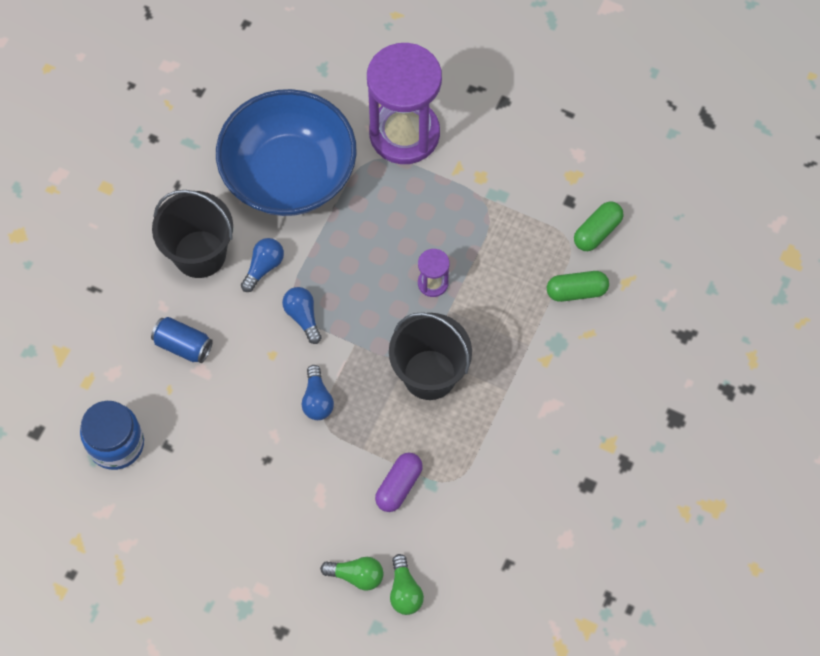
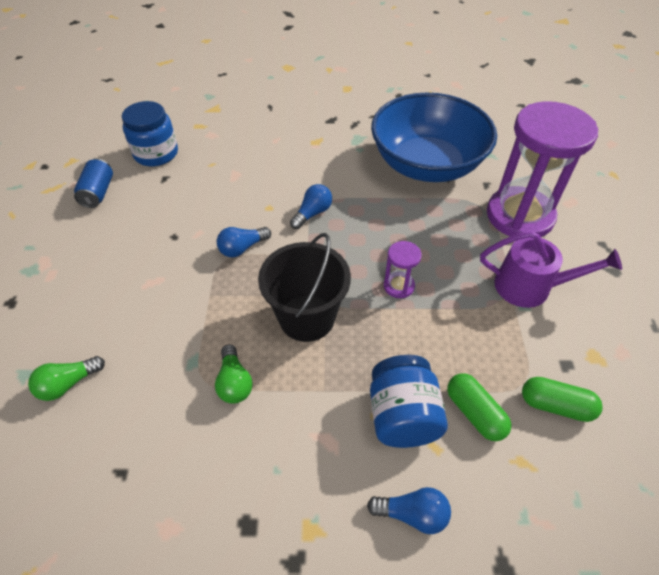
camera: 65 degrees right, 15 degrees down
(183, 345) = (250, 159): blue can -> blue can (98, 192)
(200, 254) = (328, 143): black bucket -> none
(263, 267) = (340, 177): blue light bulb -> blue light bulb (412, 514)
(356, 575) = (77, 337): green light bulb -> green light bulb (234, 382)
(399, 486) = (181, 336): purple capsule -> none
(486, 179) = (530, 287): none -> purple watering can
(555, 343) = (402, 416): none -> blue jar

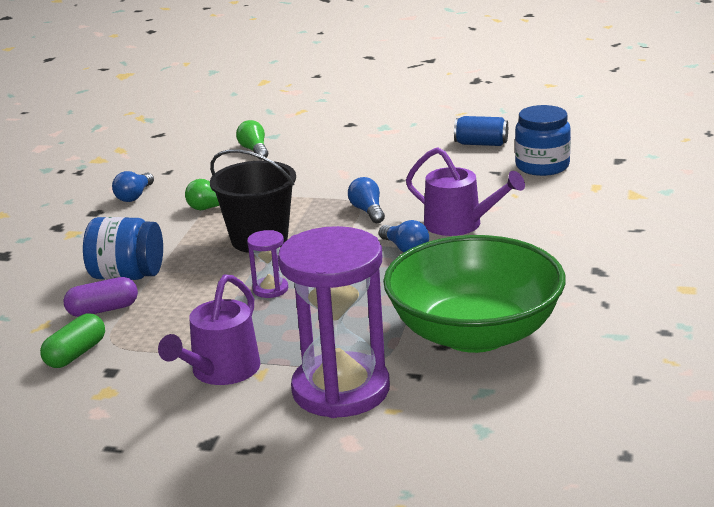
camera: 105 degrees right, 25 degrees down
(266, 188) = (459, 224): none -> purple watering can
(412, 514) = (48, 271): blue light bulb -> blue light bulb (134, 196)
(427, 164) = (475, 333): blue bowl -> green bowl
(474, 413) = (103, 310): green capsule -> purple capsule

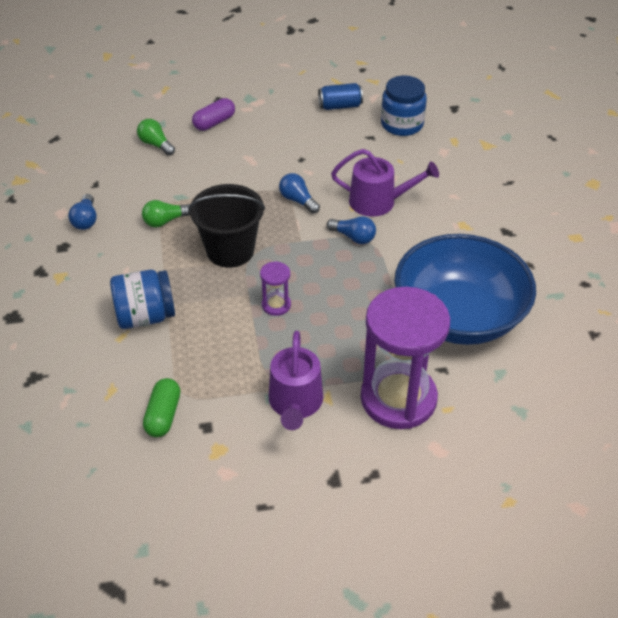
camera: 25 degrees left, 20 degrees up
(103, 310) = (152, 360): purple capsule -> purple capsule (214, 122)
(475, 333) = (459, 316): green bowl -> blue bowl

